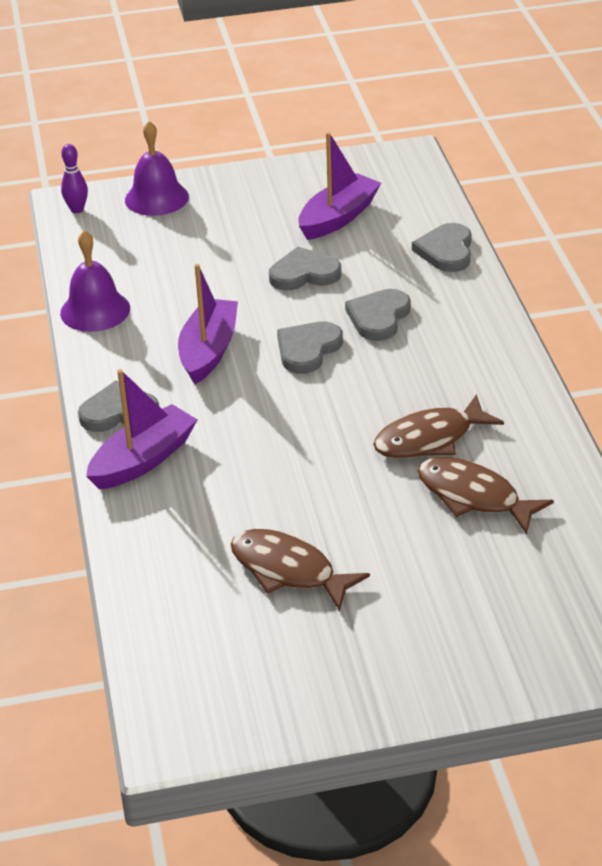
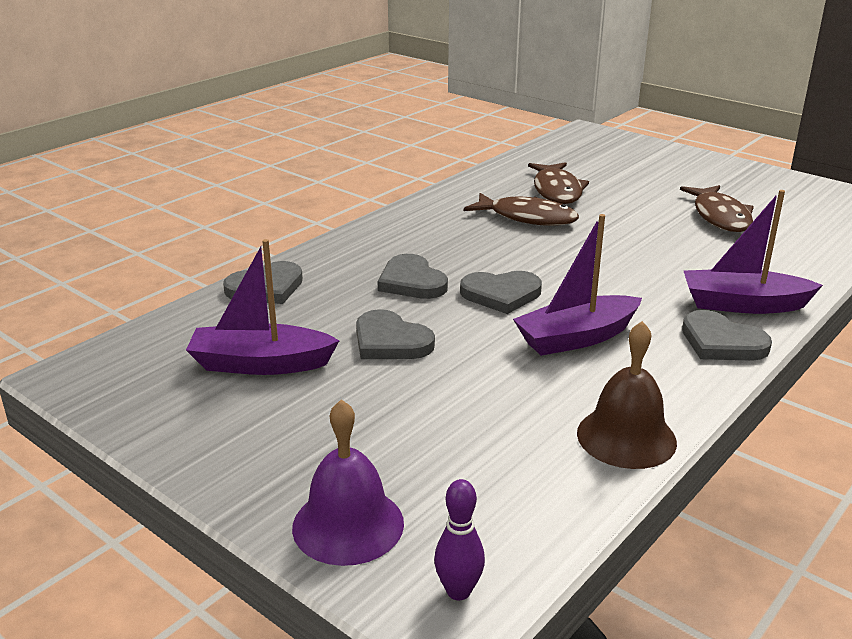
camera: 130 degrees left, 10 degrees down
(95, 310) = (626, 437): purple bell -> brown bell
(378, 317) = (411, 282): grey heart -> grey heart turned 75 degrees clockwise

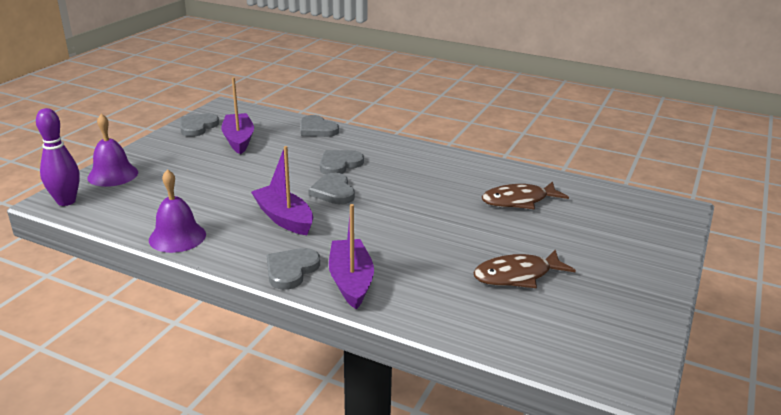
camera: 75 degrees right, 0 degrees up
(390, 341) = (267, 166): grey heart -> grey heart (197, 127)
(458, 591) = (66, 201): purple bowling pin -> purple bowling pin, size x1.67
(527, 218) = (458, 192): brown fish -> none
(626, 437) = (177, 237): brown bell -> purple bell

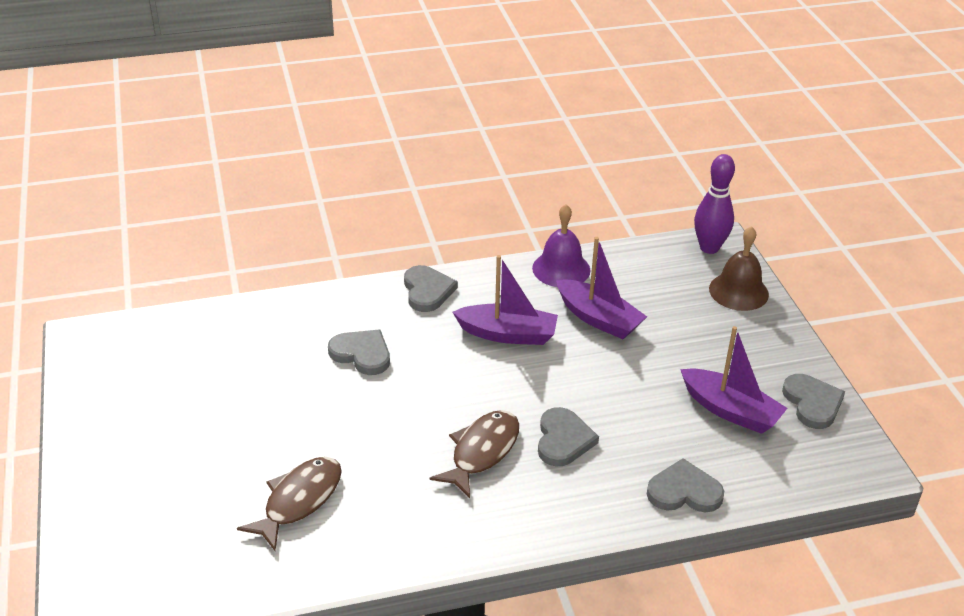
camera: 140 degrees right, 10 degrees up
(113, 175) = (738, 291): purple bell -> brown bell
(333, 192) = (511, 393): grey heart -> grey heart (362, 354)
(351, 281) = (368, 307): purple boat -> purple boat (598, 319)
(517, 276) = (229, 388): brown fish -> brown fish (482, 452)

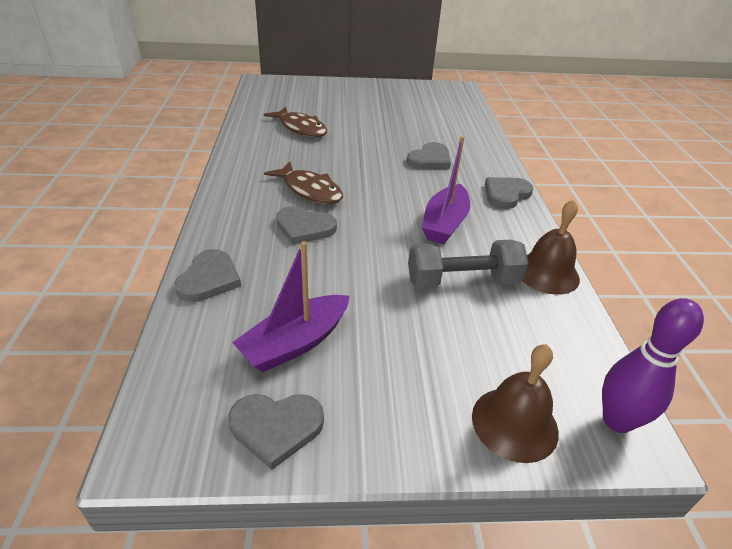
camera: 100 degrees right, 0 degrees up
(427, 291) = (506, 194): grey heart -> grey heart turned 135 degrees clockwise
(561, 269) = (547, 273): purple bell -> brown bell
(598, 319) = (462, 281): purple boat -> grey dumbbell

